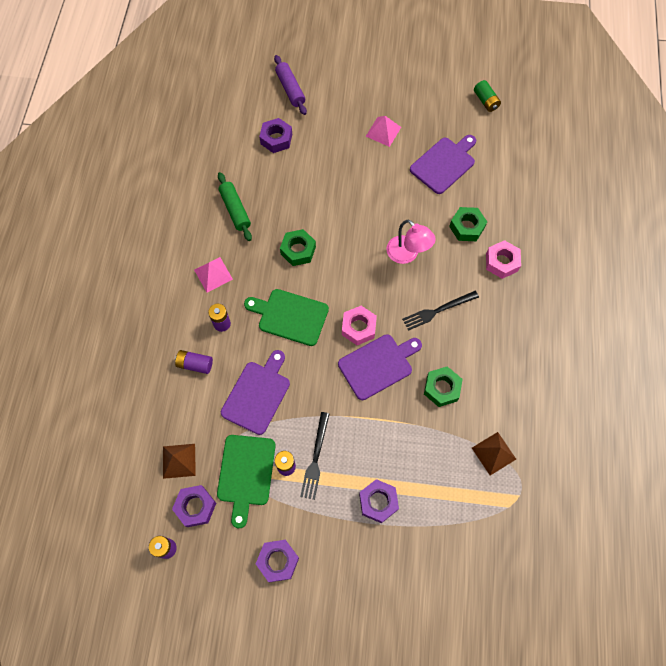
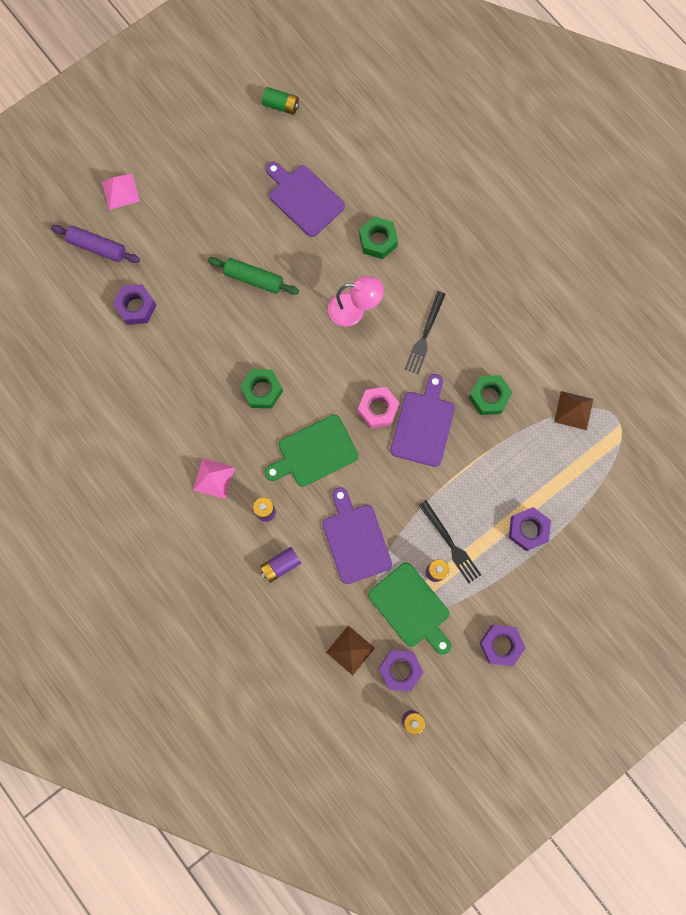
camera: 45 degrees left, 10 degrees up
(235, 210) = (171, 405): green rolling pin -> green rolling pin (254, 279)
(383, 131) = (222, 215): pink pyramid -> pink pyramid (120, 191)
(444, 164) = (304, 198): purple cutting board -> purple cutting board turned 45 degrees counterclockwise
(501, 262) = (434, 246): pink nut -> none

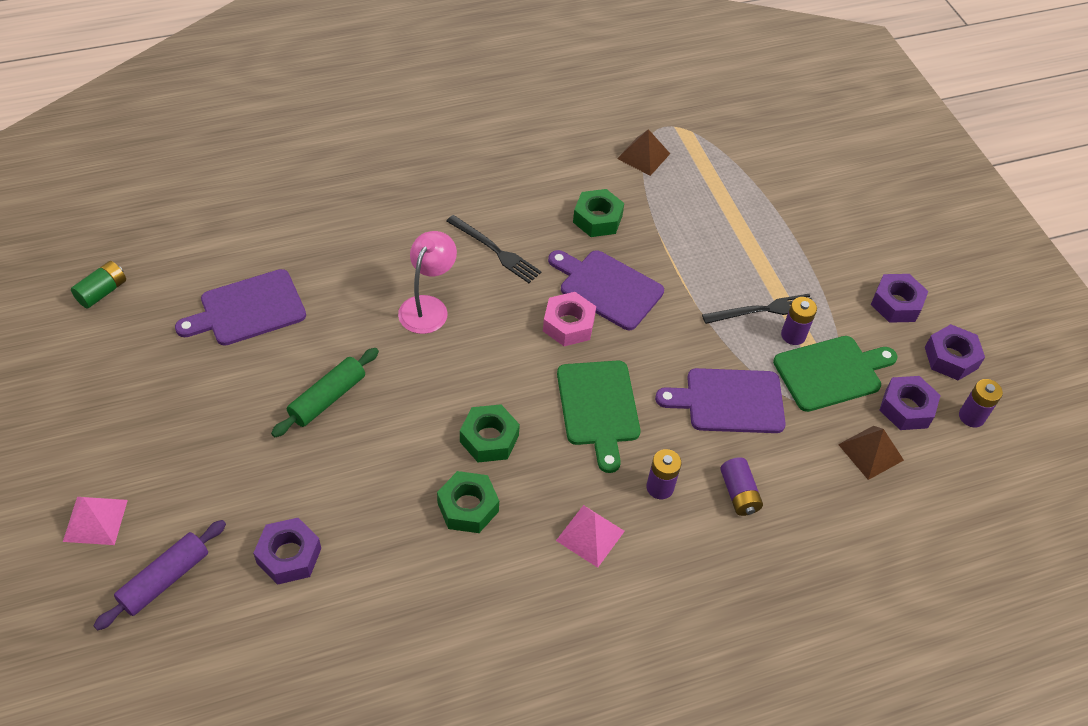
camera: 75 degrees left, 25 degrees down
(378, 240) = (350, 255): green nut -> green nut (468, 507)
(528, 530) = (767, 237): purple nut -> purple nut (951, 358)

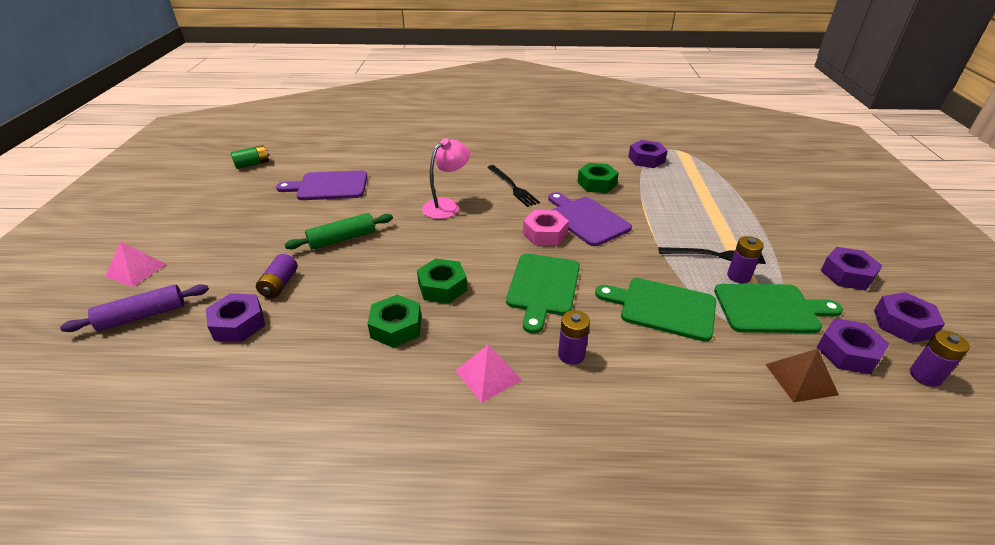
camera: 25 degrees right, 15 degrees down
(643, 156) = (646, 159): brown pyramid -> purple nut
(729, 401) = (662, 308): purple cutting board -> green cutting board
(738, 494) = (647, 379): purple battery -> purple battery (279, 285)

